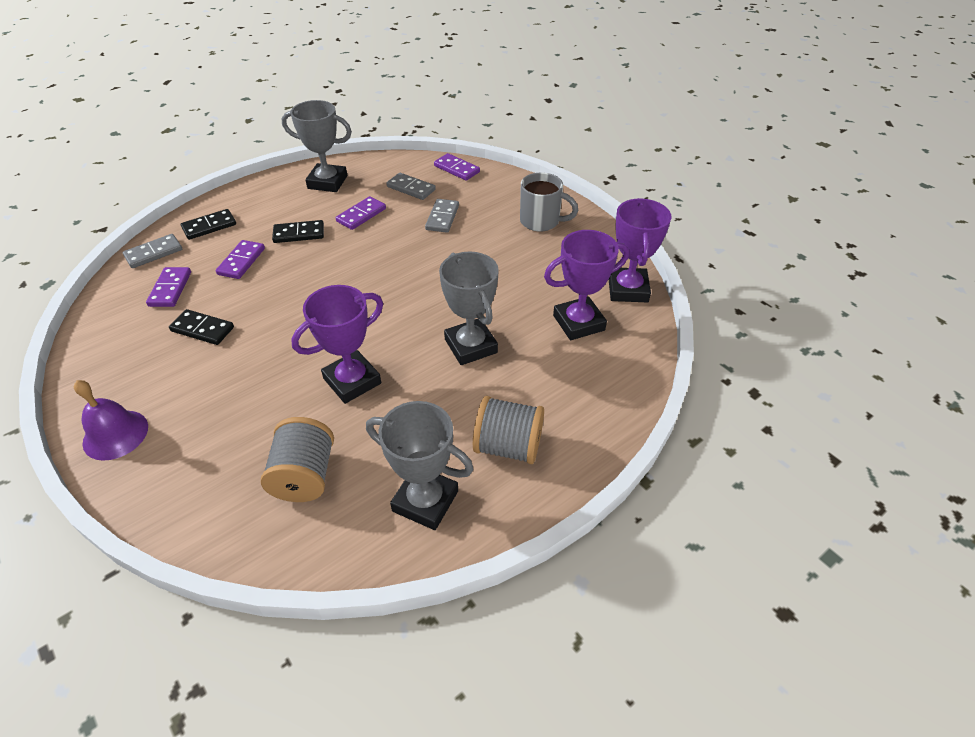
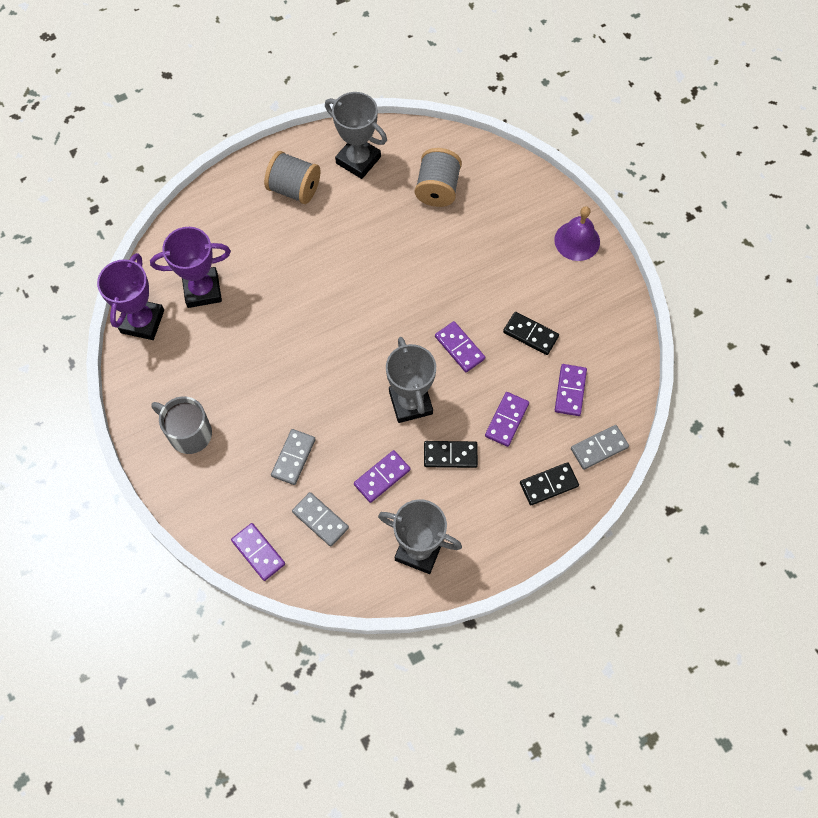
camera: 170 degrees left, 20 degrees up
(285, 308) = (459, 348): none -> purple domino
(352, 381) = (402, 260): purple trophy -> none
(471, 346) = (301, 280): grey trophy -> grey trophy (410, 402)

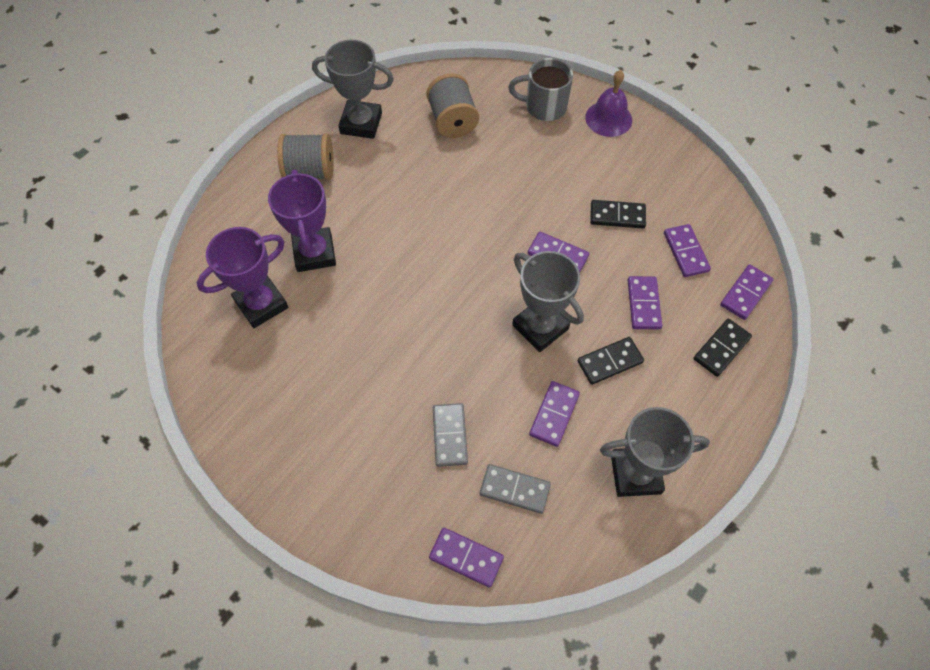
camera: 25 degrees left, 5 degrees down
(142, 321) = (209, 363): purple trophy -> purple trophy (314, 253)
(189, 433) = (320, 460): grey mug -> grey mug (544, 107)
(599, 448) = (745, 293): grey domino -> purple domino

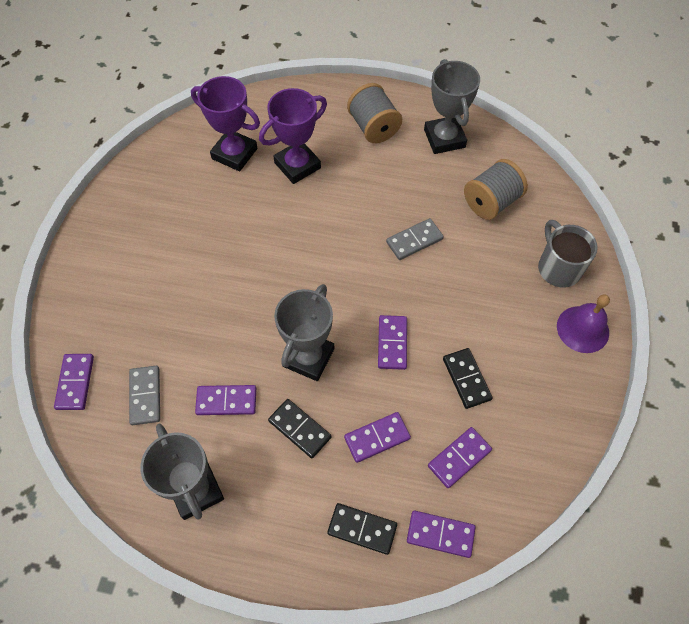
camera: 65 degrees right, 0 degrees up
(449, 435) = (175, 328): grey domino -> grey domino (414, 240)

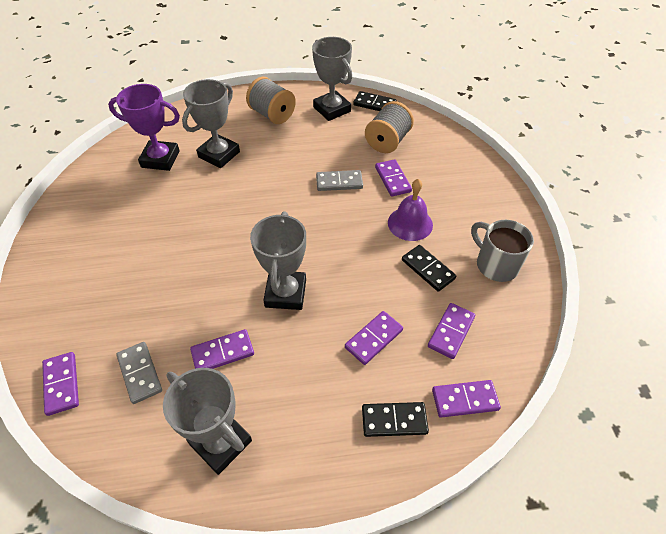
camera: 20 degrees left, 10 degrees down
(297, 165) = (219, 154): purple trophy -> grey trophy
(300, 429) = (301, 354): black domino -> black domino (374, 104)
(392, 343) = (354, 261): purple domino -> purple domino (392, 179)
(414, 240) = (339, 182): grey domino -> grey domino turned 45 degrees clockwise
(558, 267) = (459, 171): grey mug -> grey mug (495, 264)
(582, 329) = (499, 207): purple bell -> purple bell (410, 223)

